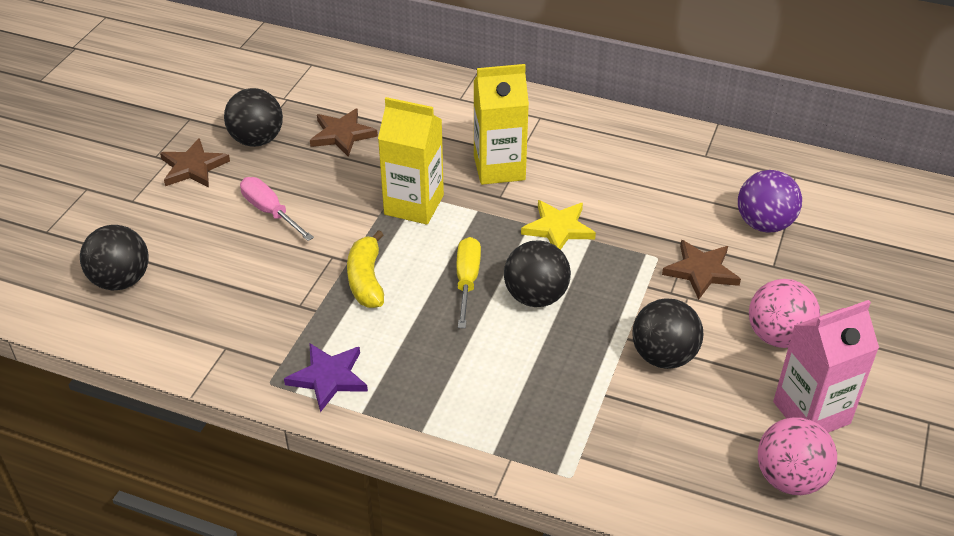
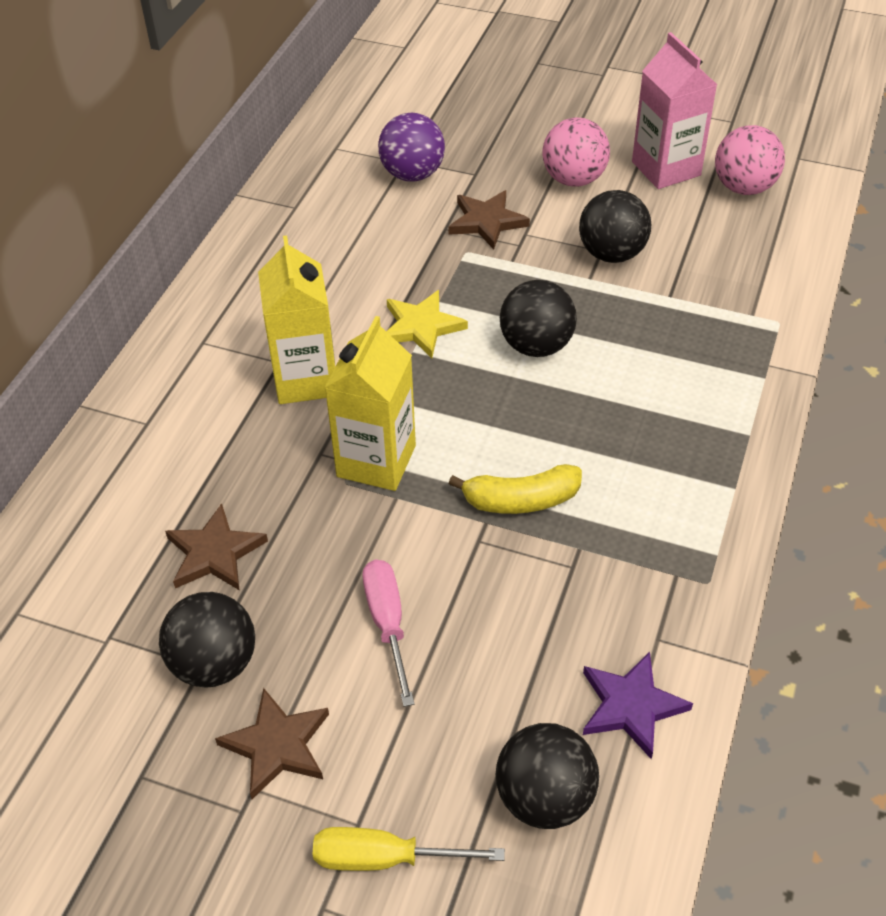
camera: 90 degrees left, 5 degrees up
(270, 211) = (387, 623): pink screwdriver -> pink screwdriver turned 120 degrees clockwise
(328, 377) = (690, 523): purple star -> purple star (631, 706)
(467, 281) = (515, 404): yellow screwdriver -> yellow screwdriver (384, 858)

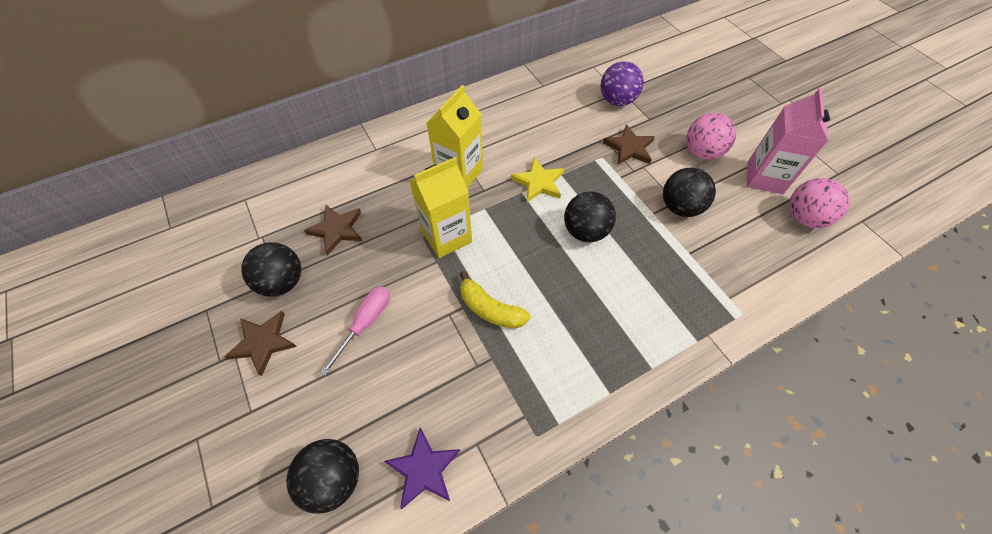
camera: 40 degrees right, 10 degrees up
(384, 858) = (241, 439): yellow screwdriver -> none

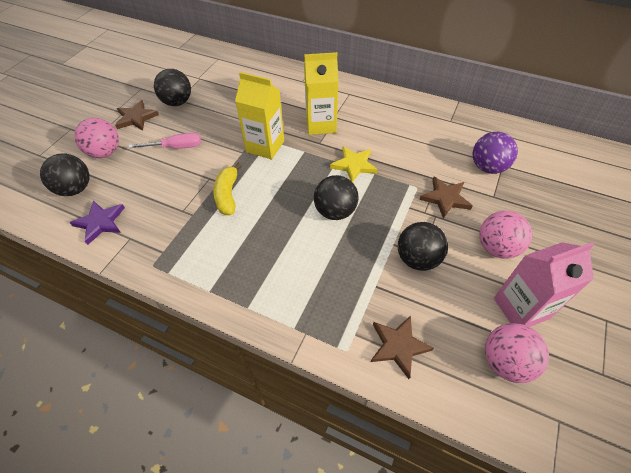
camera: 55 degrees right, 5 degrees down
(296, 410) = (105, 152): none -> pink ball
(337, 230) = (228, 101): brown star -> brown star (398, 346)

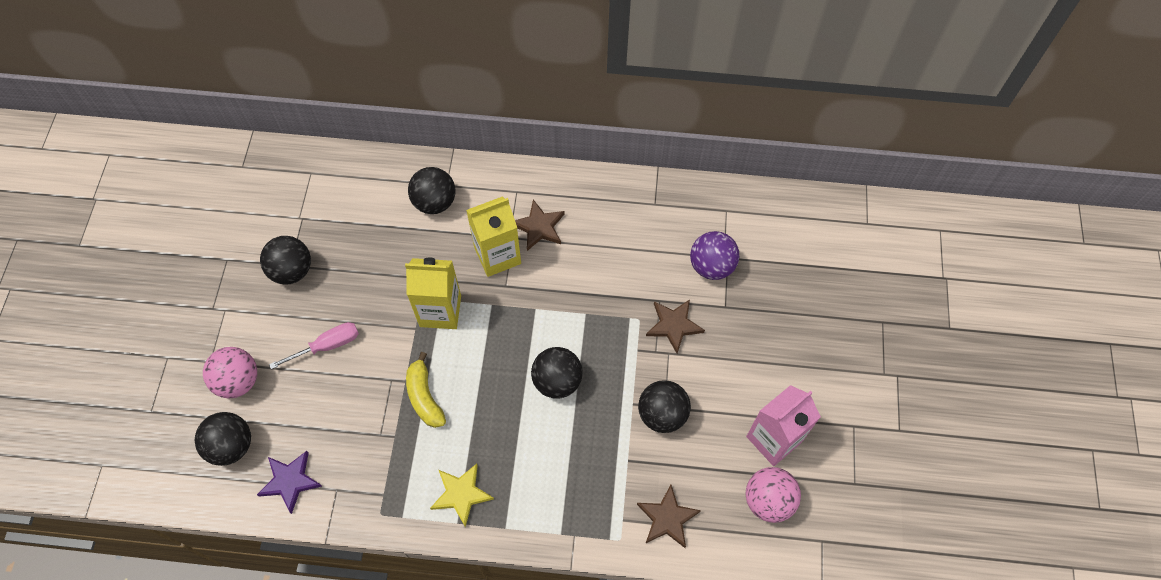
camera: 20 degrees left, 10 degrees up
(136, 118) = (248, 313): brown star -> brown star (539, 227)
(290, 88) = (434, 202): none -> black ball
(354, 165) = (558, 308): yellow star -> yellow star (461, 494)
(496, 248) = (739, 375): pink ball -> none

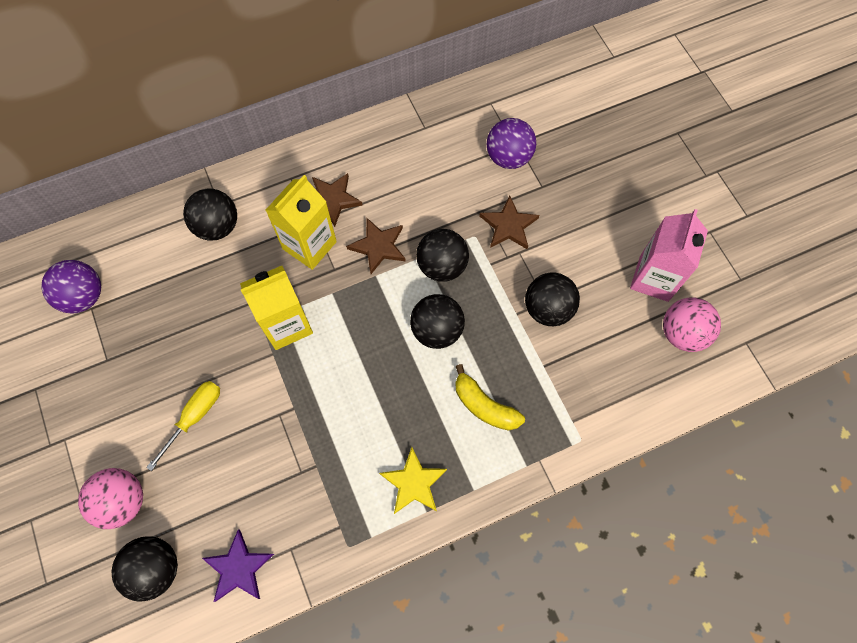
camera: 30 degrees left, 5 degrees up
(292, 270) = (112, 364): black ball -> black ball (442, 266)
(302, 206) = (83, 296): none -> purple ball
(327, 346) = (194, 417): pink screwdriver -> yellow screwdriver
(424, 397) = (322, 412): yellow banana -> yellow banana (484, 405)
(667, 518) = (609, 397): brown star -> brown star (378, 246)

